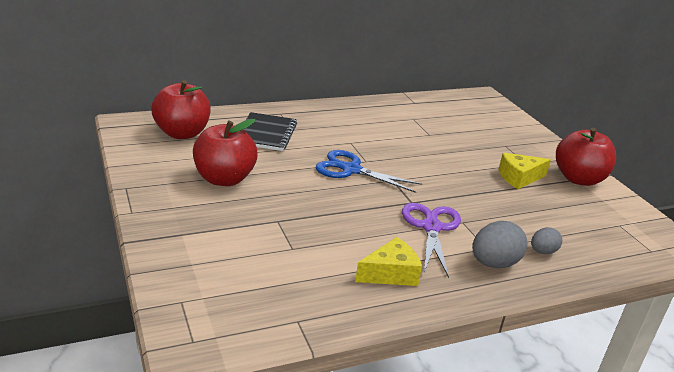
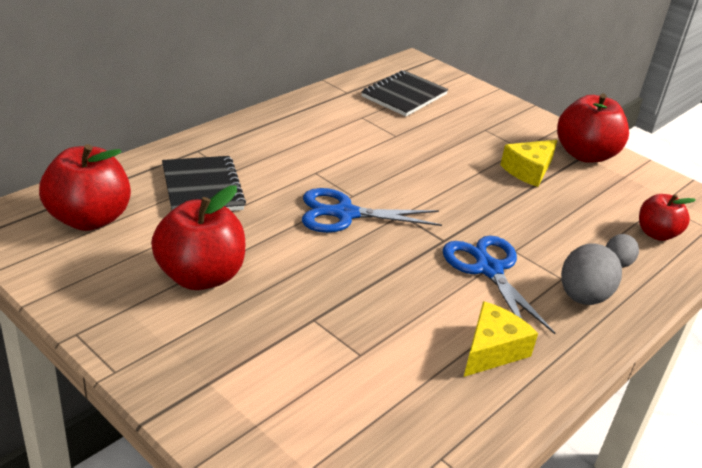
camera: 25 degrees left, 5 degrees up
(431, 227) = (488, 269): purple scissors -> blue scissors
(457, 113) = (404, 95): none -> black notebook
(597, 242) = (656, 234): none -> red apple

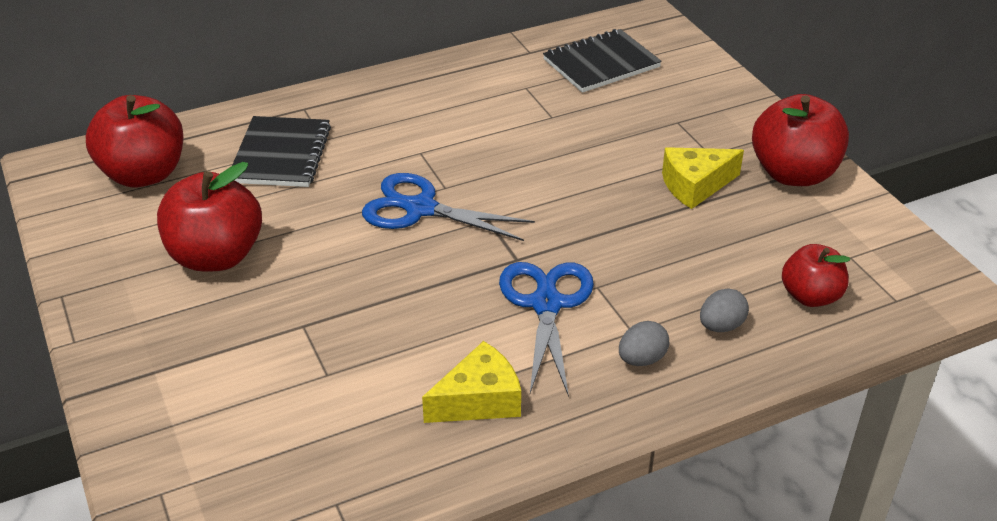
camera: 25 degrees right, 5 degrees up
(583, 297) = (641, 359): grey egg -> grey egg, size x0.60

